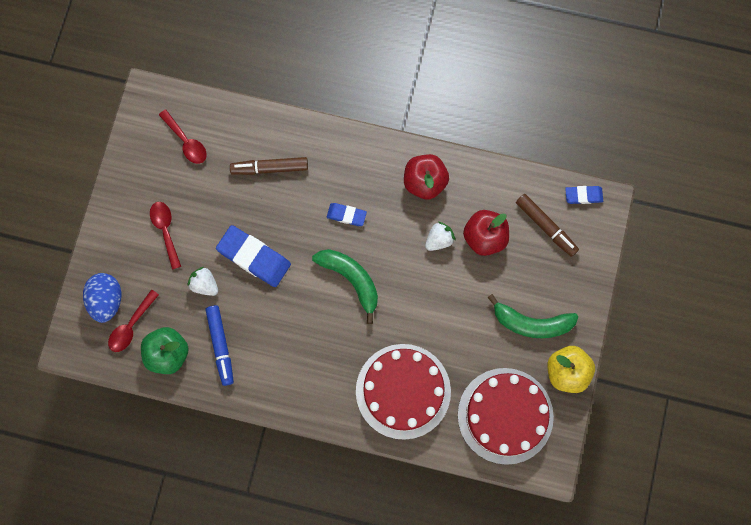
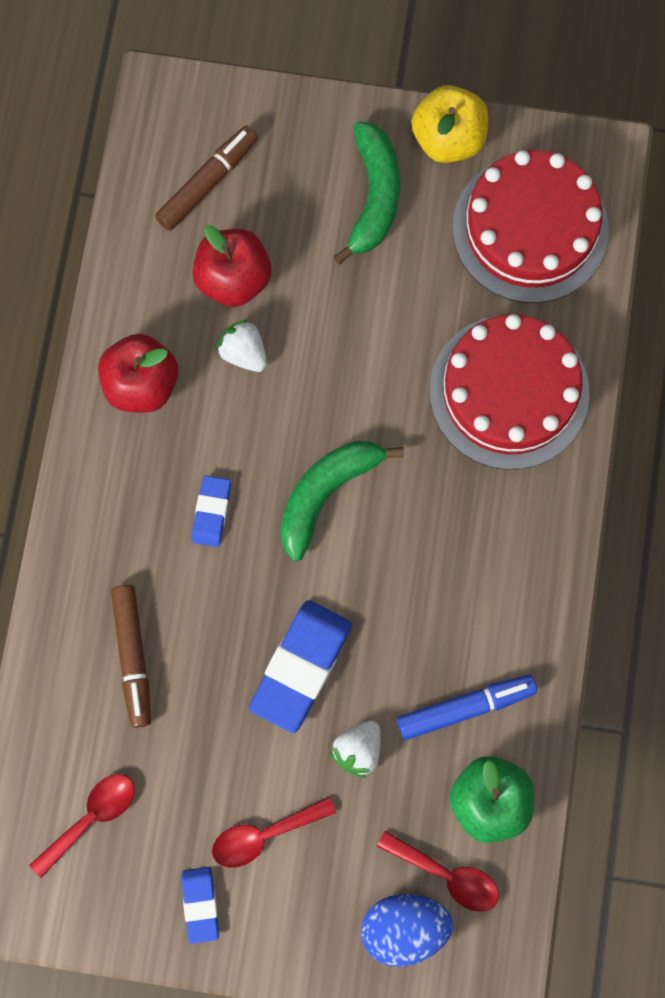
camera: 95 degrees left, 0 degrees up
(583, 195) = (149, 126): blue eraser -> blue eraser (200, 904)

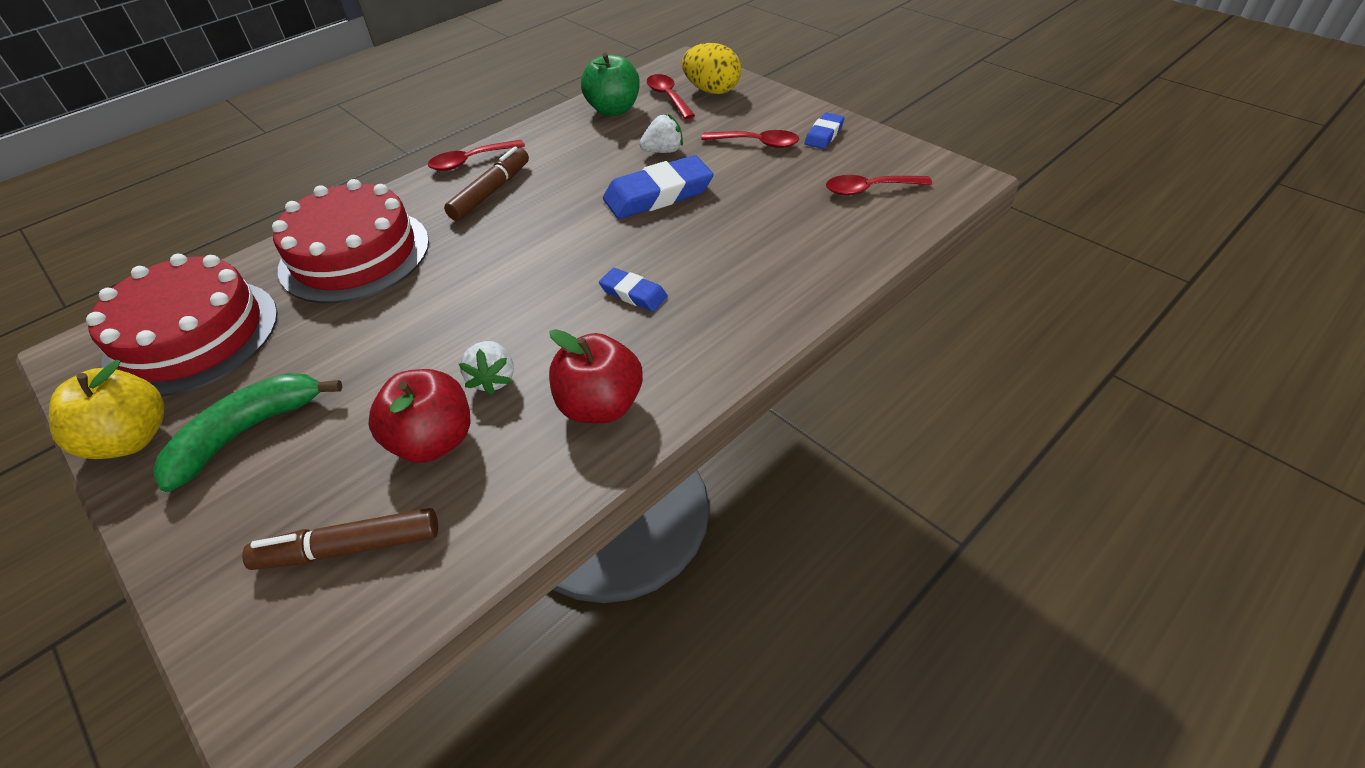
camera: 140 degrees left, 30 degrees down
(133, 656) = (771, 246): brown marker -> brown marker (491, 192)
(211, 512) = (633, 293): blue eraser -> blue eraser turned 75 degrees clockwise
(326, 494) = (540, 263): green banana -> none
(404, 927) = (712, 91): blue egg -> yellow egg
(465, 707) = (581, 142): blue marker -> none
(553, 592) = (470, 161): none -> red spoon

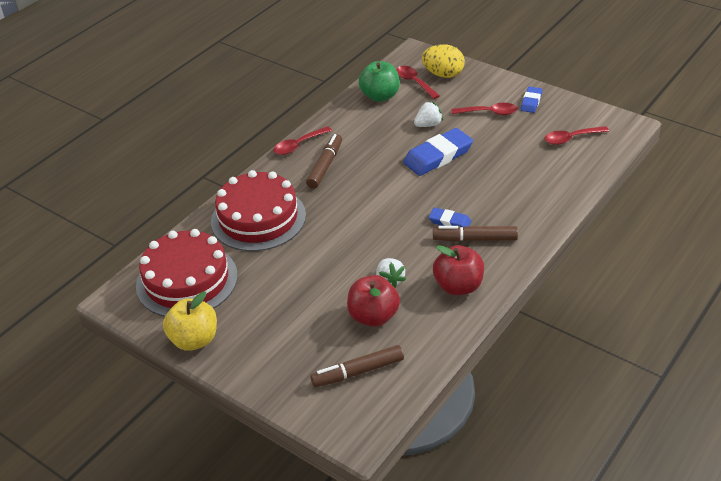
camera: 10 degrees left, 5 degrees down
(247, 432) = (261, 327): green banana -> none
(661, 327) = (475, 239): none -> brown marker

